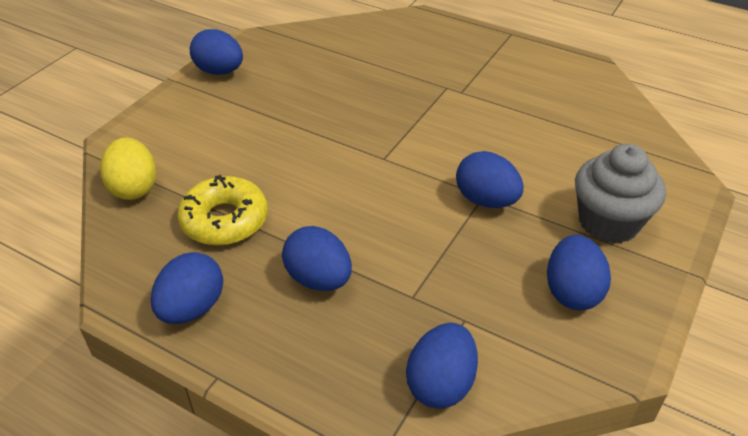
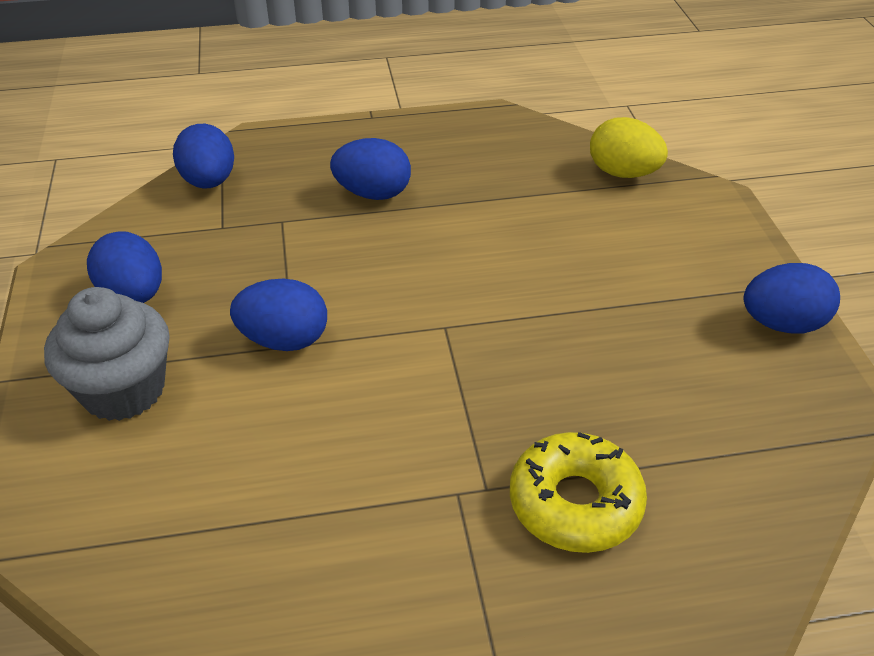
camera: 140 degrees right, 0 degrees up
(192, 308) = (441, 134): blue egg -> none
(224, 220) = (509, 191): yellow donut -> yellow donut (575, 503)

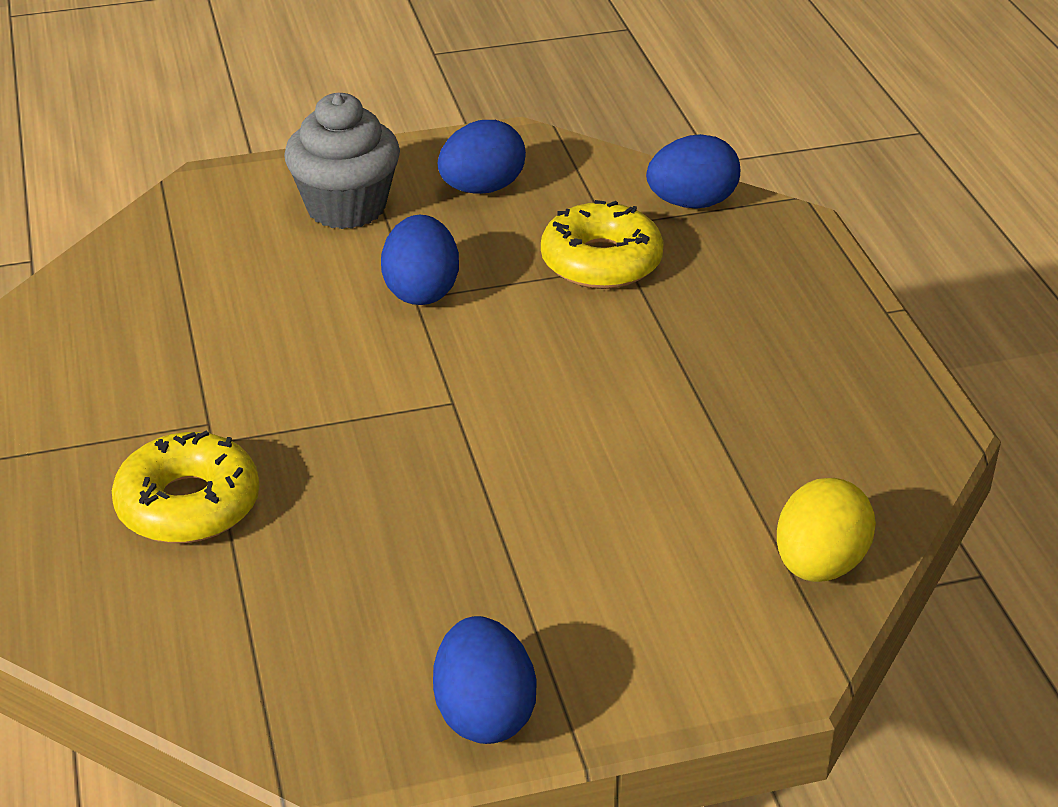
camera: 85 degrees right, 5 degrees down
(273, 233) = (601, 261): none -> yellow donut
(373, 193) = (700, 327): blue egg -> none

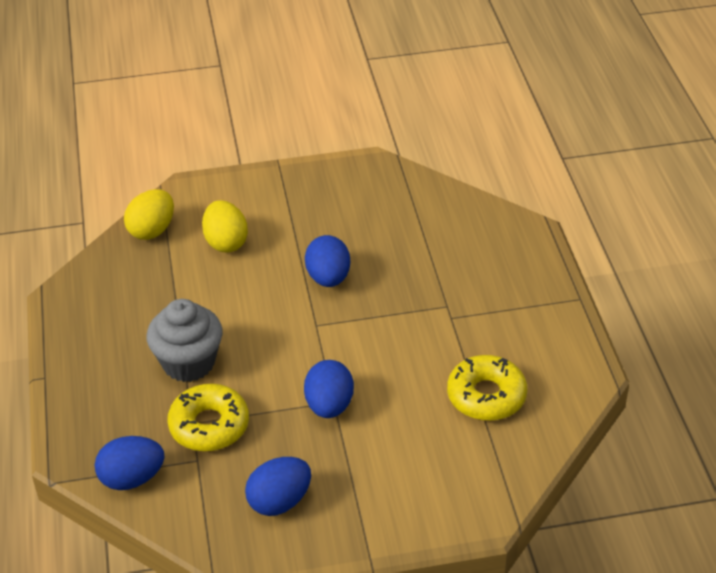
camera: 175 degrees left, 5 degrees up
(188, 504) = (454, 271): yellow donut -> yellow donut (486, 396)
(346, 207) = (379, 486): grey cupcake -> grey cupcake (188, 363)
(484, 713) = (315, 177): blue egg -> blue egg (328, 278)
(655, 545) = (226, 242): none -> yellow egg

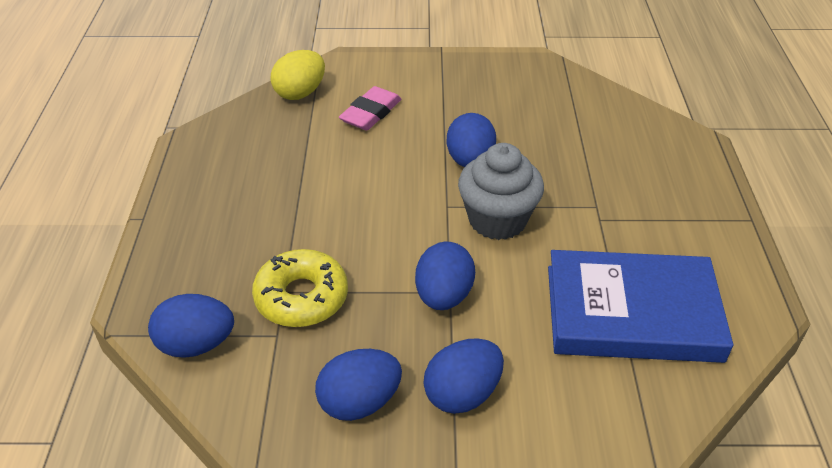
camera: 10 degrees right, 0 degrees up
(188, 363) = (299, 225): grey cupcake -> grey cupcake (497, 220)
(226, 242) = (371, 113): yellow egg -> pink eraser
(360, 481) = (462, 394): none -> blue egg
(486, 396) = (632, 313): yellow donut -> blue book

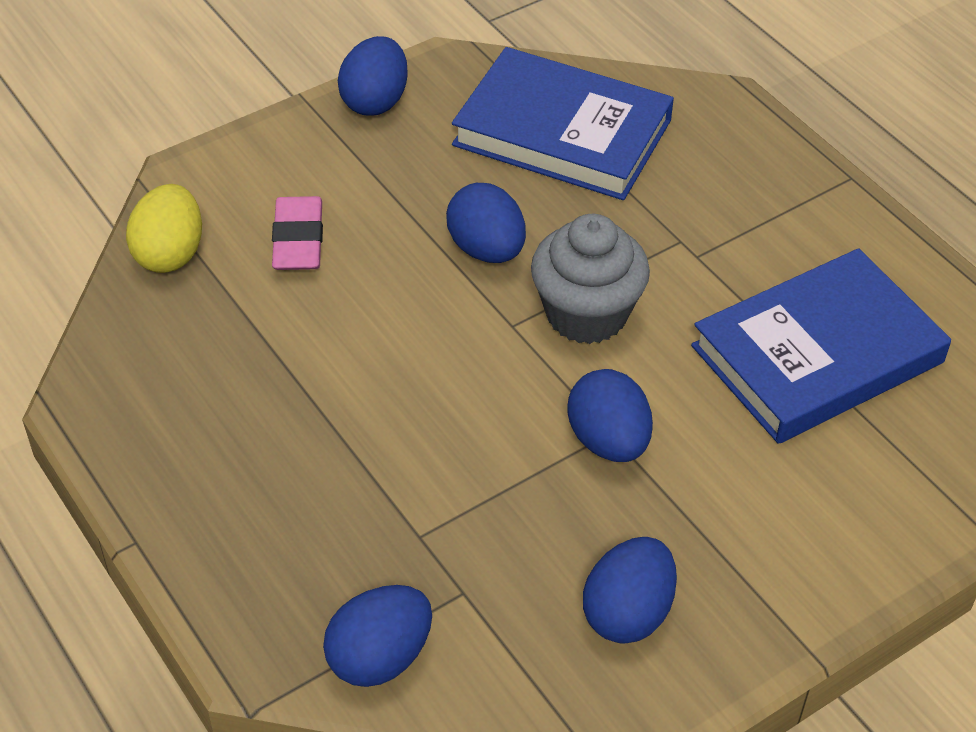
camera: 35 degrees left, 5 degrees up
(301, 297) = (448, 531): yellow donut -> none
(462, 394) = (724, 541): blue egg -> blue egg (375, 101)
(574, 120) = (562, 132): none -> blue book

